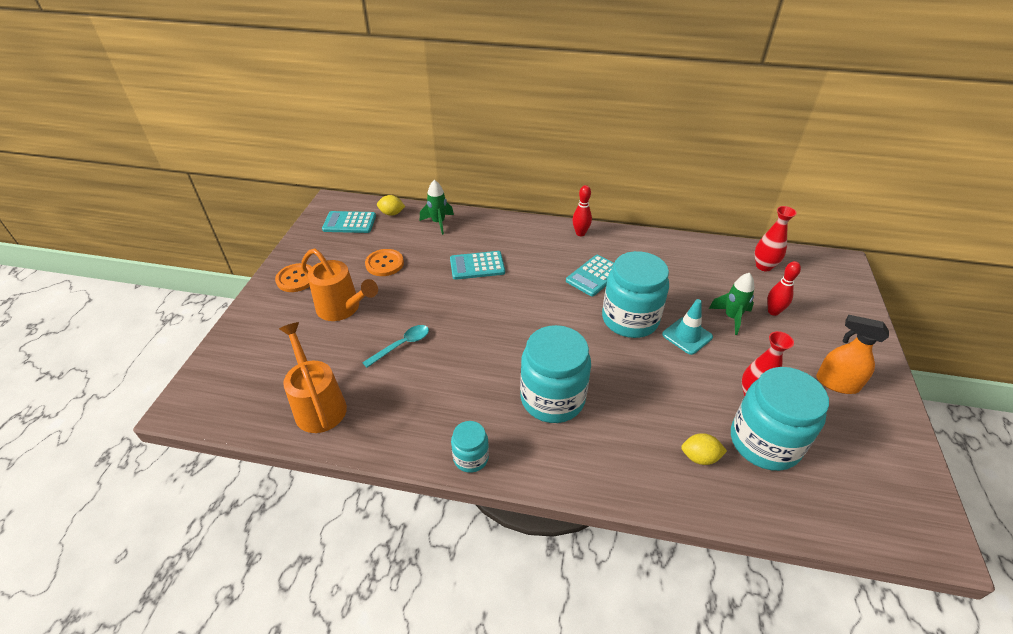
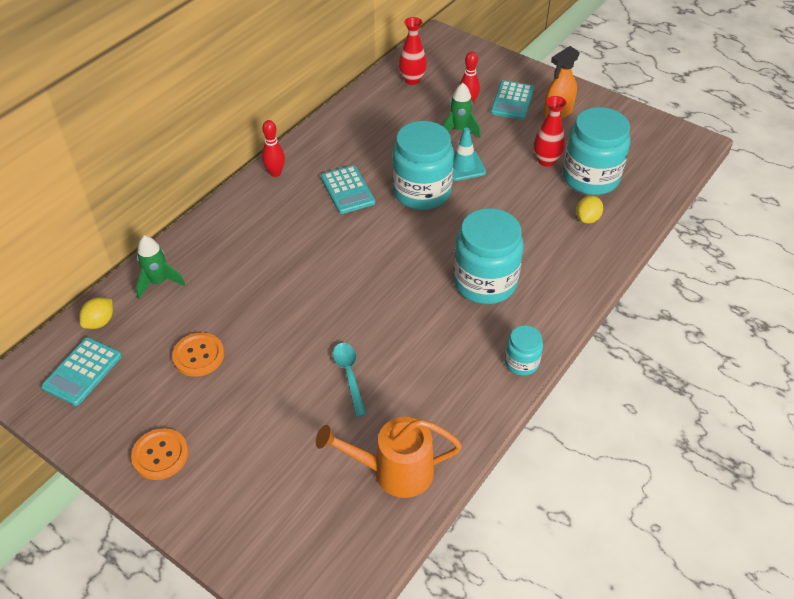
camera: 65 degrees left, 5 degrees up
(343, 309) = (254, 416): orange watering can -> none
(477, 266) = (266, 273): turquoise calculator -> turquoise calculator (512, 101)

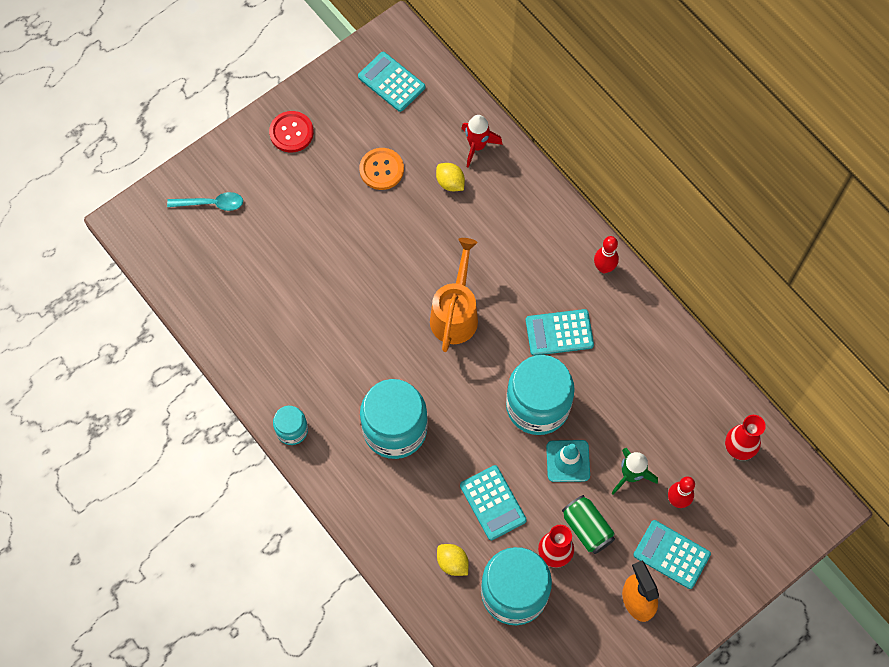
camera: 105 degrees right, 20 degrees up
(100, 322) = (442, 97): yellow lemon -> yellow lemon (450, 183)
(158, 282) = (477, 146): green rocket -> red rocket
(160, 455) = (291, 132): orange button -> red button
(349, 375) = (323, 283): turquoise spoon -> turquoise spoon (211, 204)
(393, 471) = (220, 296): orange watering can -> orange watering can (455, 313)
(515, 146) = (587, 528): none -> green can
(522, 204) = (492, 503): none -> turquoise calculator

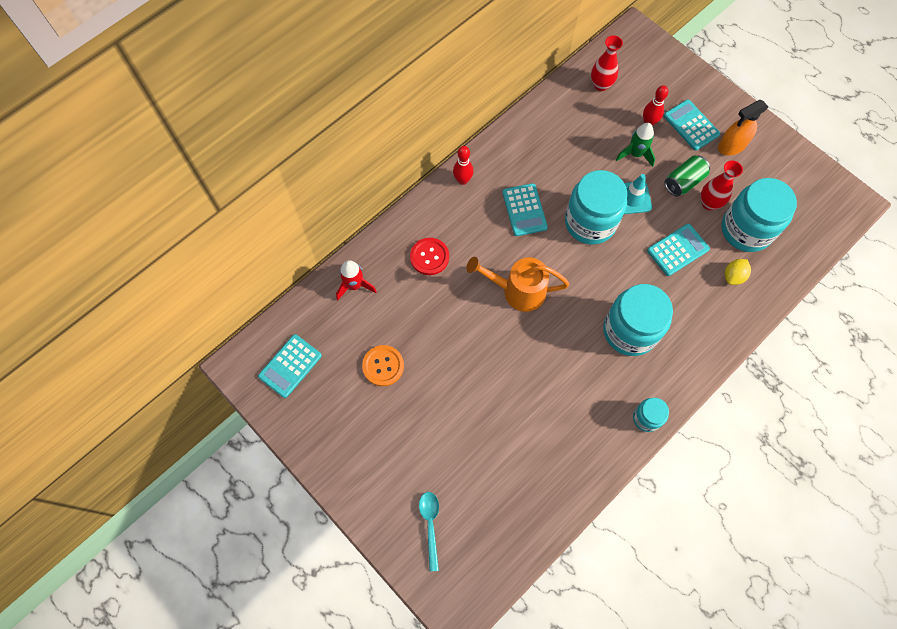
camera: 95 degrees left, 0 degrees up
(291, 132) = (348, 455): red button -> red button (429, 257)
(450, 183) = (392, 305): yellow lemon -> none
(671, 554) = (691, 125): turquoise calculator -> turquoise calculator turned 120 degrees clockwise

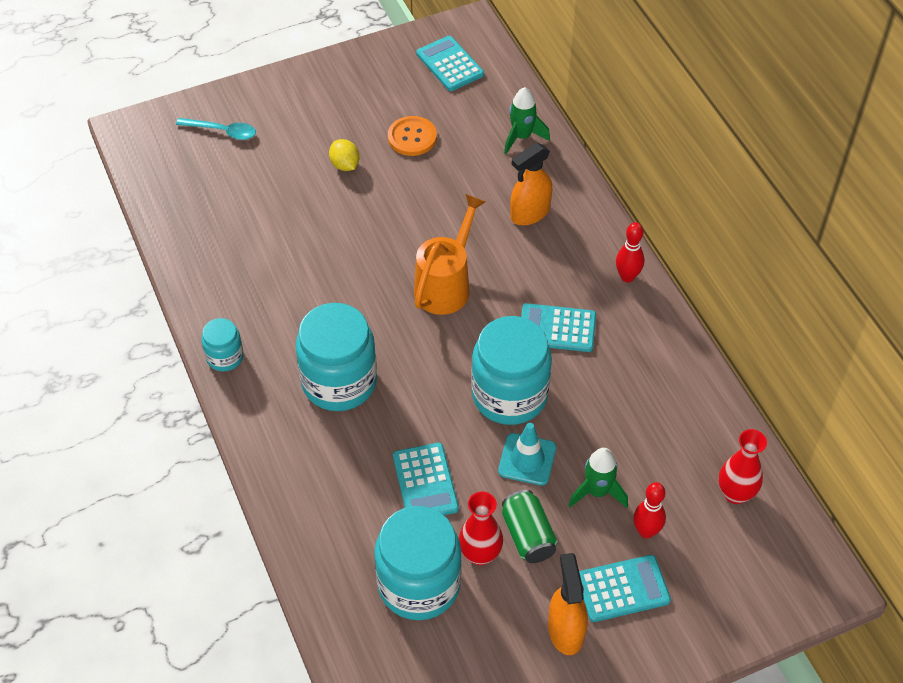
camera: 110 degrees right, 15 degrees down
(354, 285) = (522, 137): red rocket -> green rocket
(429, 257) = (529, 213): red button -> orange spray bottle
(733, 276) = (357, 534): yellow lemon -> yellow lemon (345, 165)

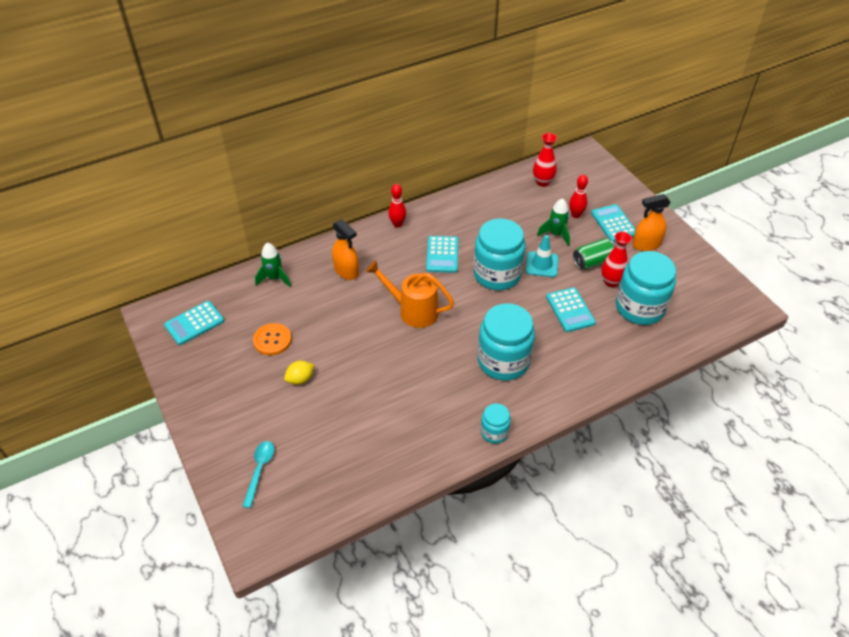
camera: 95 degrees left, 5 degrees down
(425, 482) = (570, 310): turquoise calculator -> turquoise calculator turned 90 degrees clockwise

